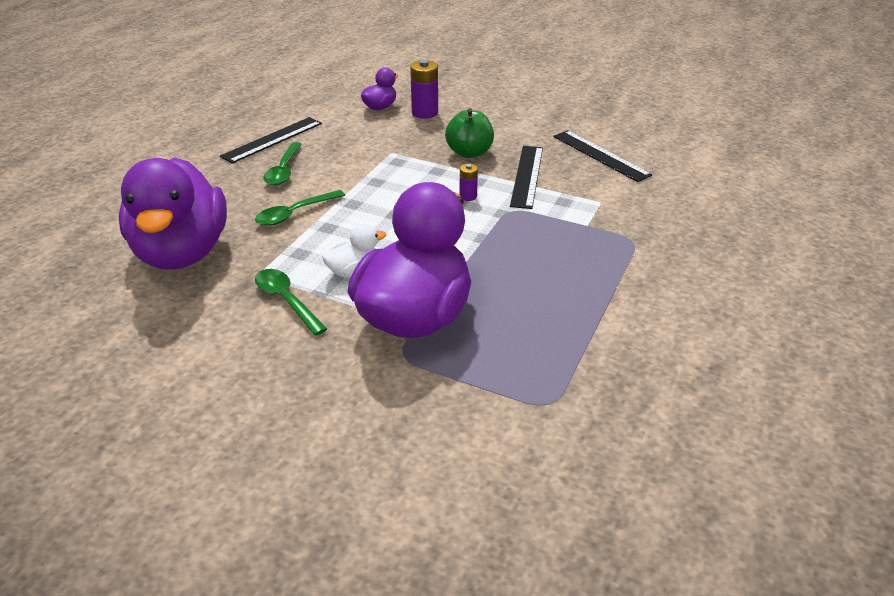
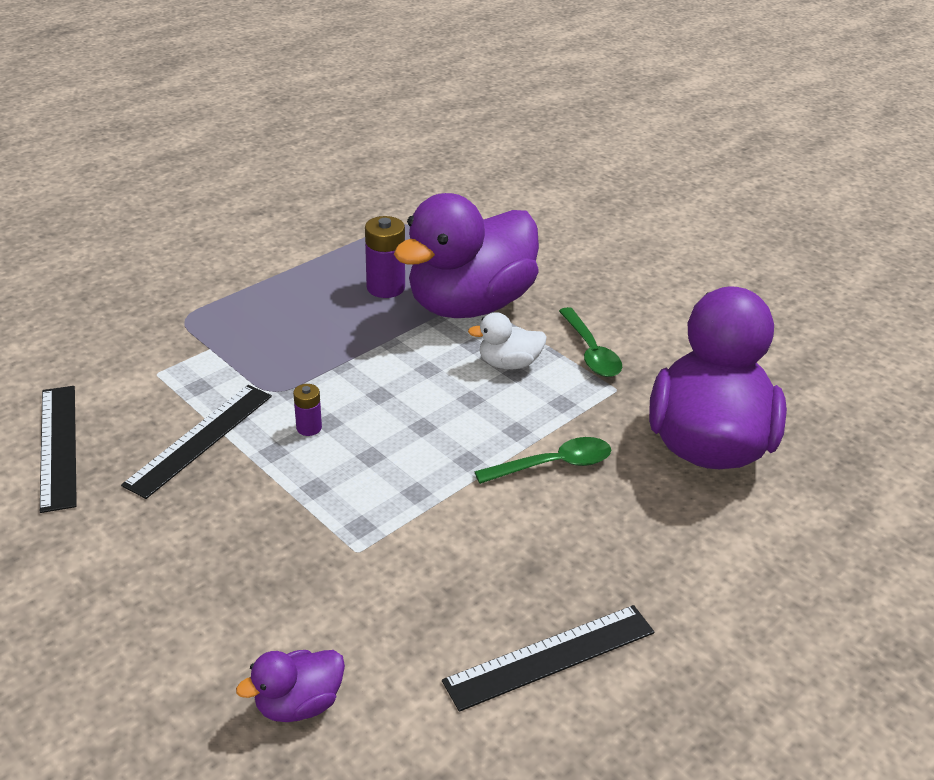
camera: 160 degrees left, 0 degrees up
(283, 170) = (548, 560): green spoon -> none
(425, 112) = (225, 652): purple battery -> purple battery (385, 287)
(469, 153) = (237, 511): green apple -> none

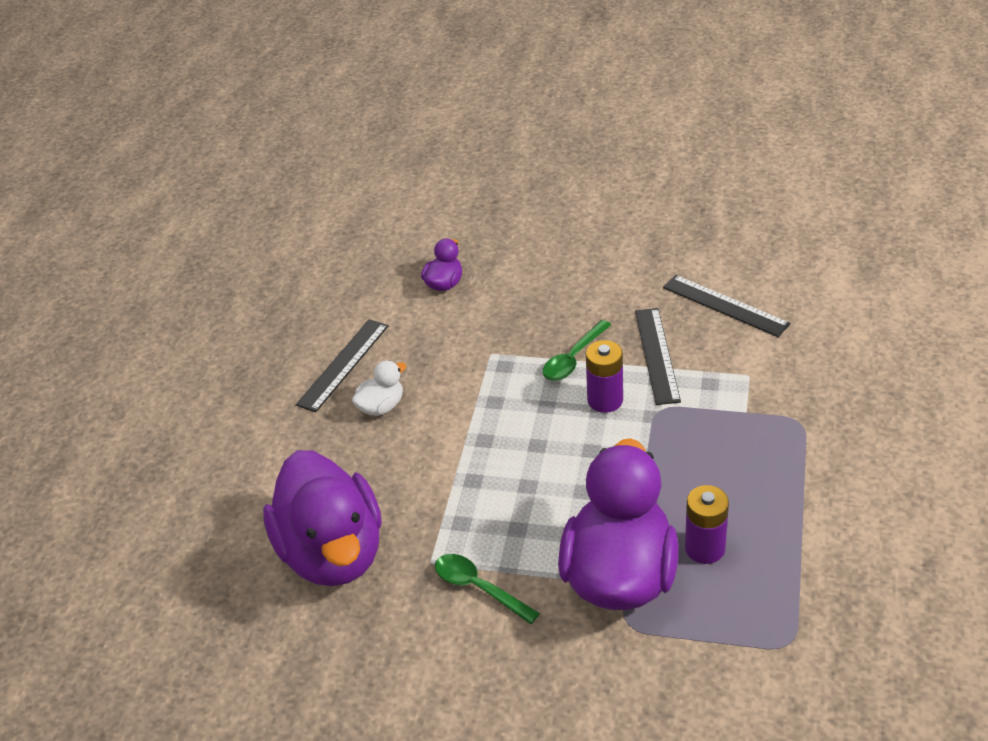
camera: 150 degrees right, 5 degrees up
(309, 428) = (605, 400): purple battery -> purple battery, size x1.79
(508, 363) = (530, 534): white duck -> white duck (381, 406)
(553, 465) = (427, 469): green spoon -> green spoon (573, 358)

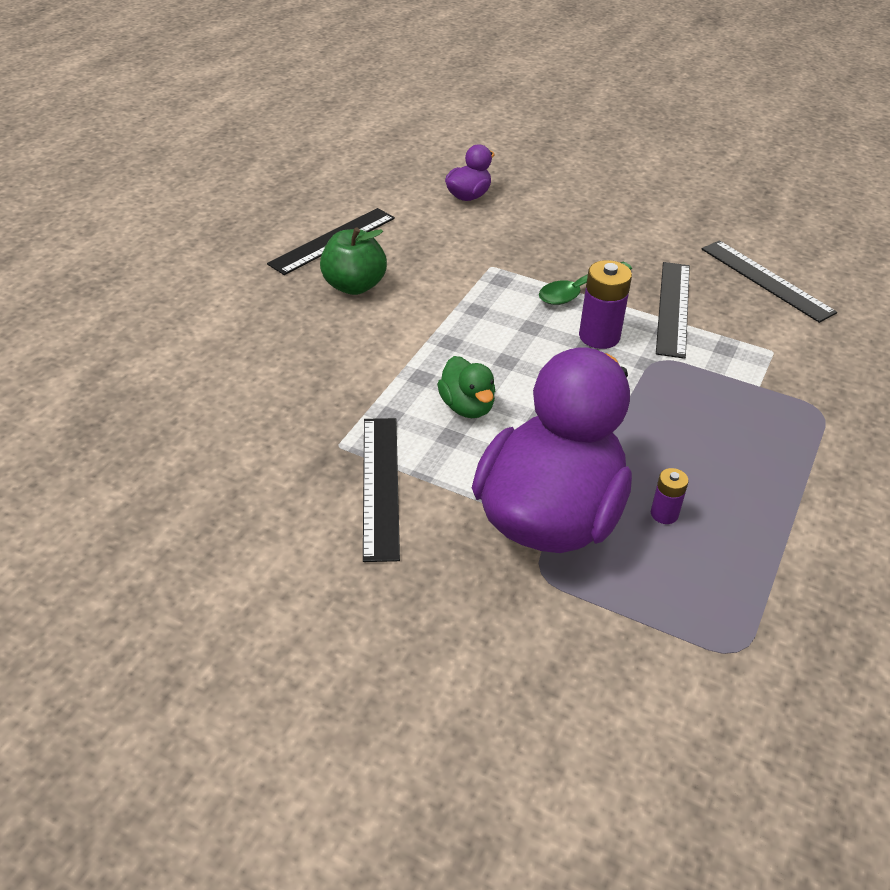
camera: 10 degrees right, 0 degrees up
(332, 553) = (235, 408): purple duck -> none
(381, 406) = (354, 286): white duck -> green apple
(479, 588) = (380, 486): green spoon -> black ruler
(521, 497) = (467, 407): none -> green duck
(705, 548) = (664, 514): purple battery -> purple battery, size x0.56

